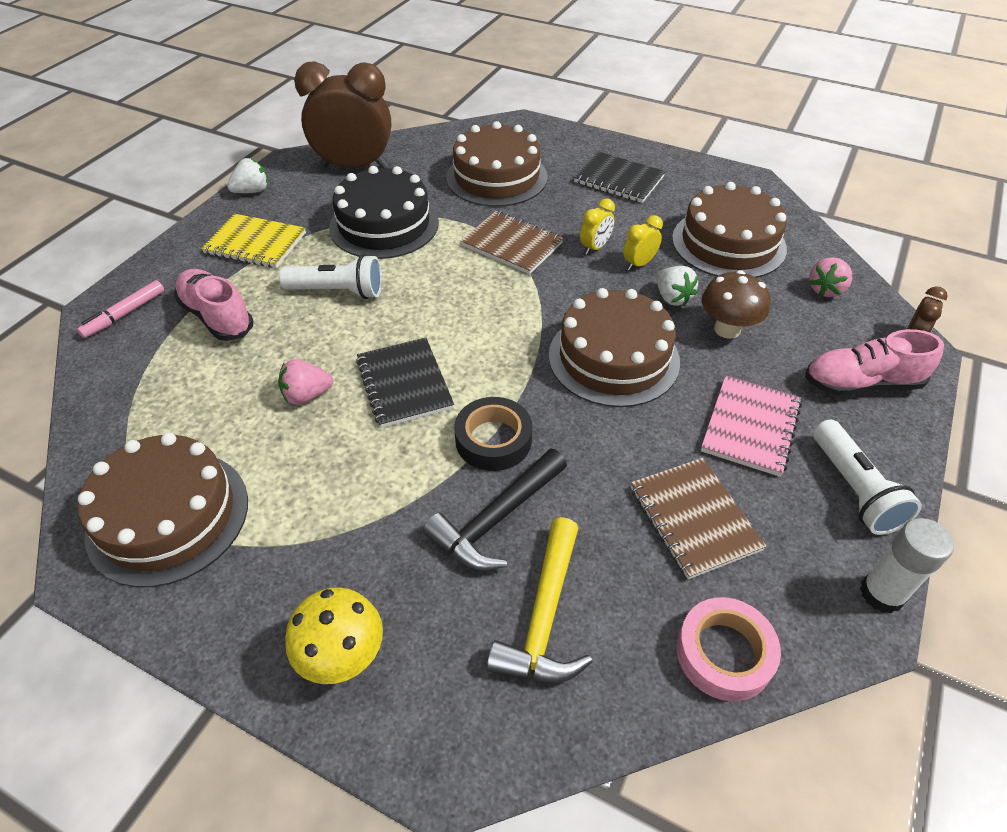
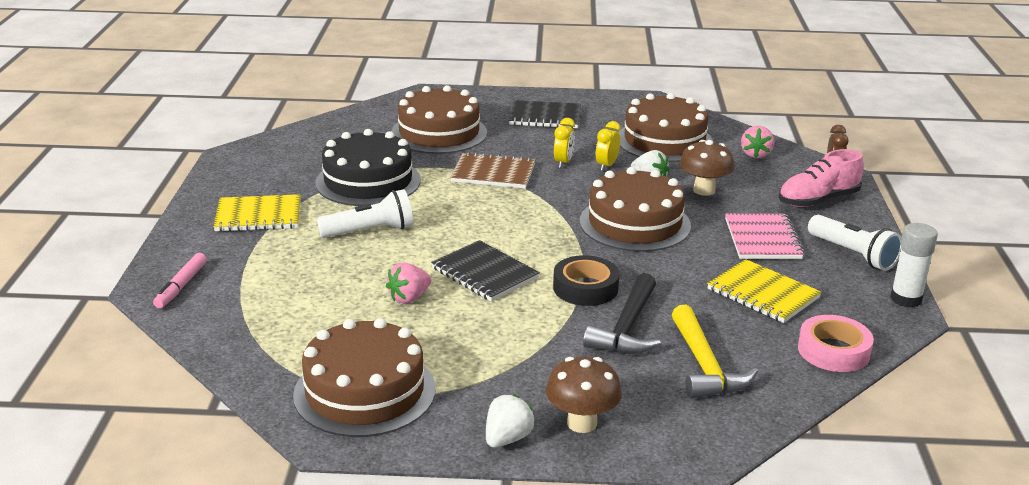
camera: 25 degrees left, 20 degrees down
(217, 317) = (275, 269): pink shoe -> none
(252, 191) = (215, 182): white strawberry -> white strawberry (507, 439)
(343, 656) = (582, 423): yellow mushroom -> brown mushroom
(354, 167) = (299, 148): brown clock -> none
(694, 518) = (763, 293): brown notebook -> yellow notebook

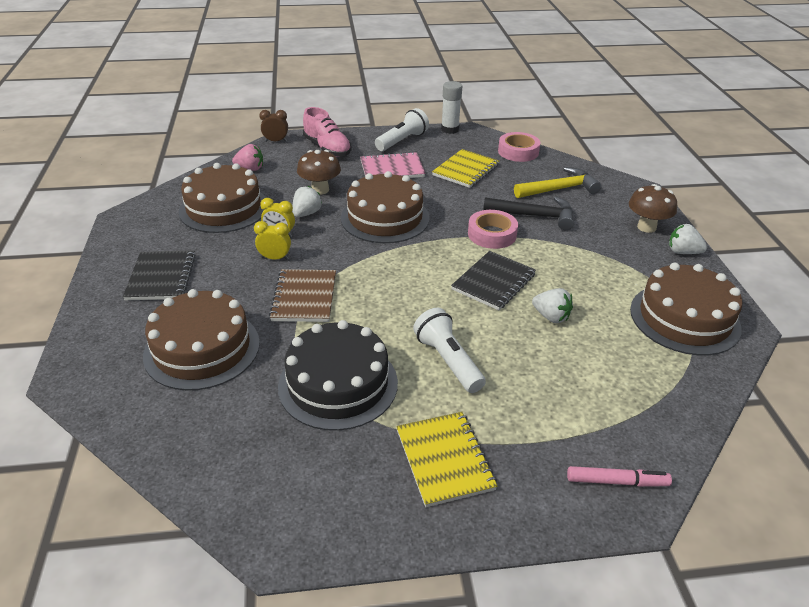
camera: 100 degrees left, 10 degrees up
(409, 298) = (551, 317): pink strawberry -> white strawberry
(585, 288) = (492, 234): black tape -> pink tape

